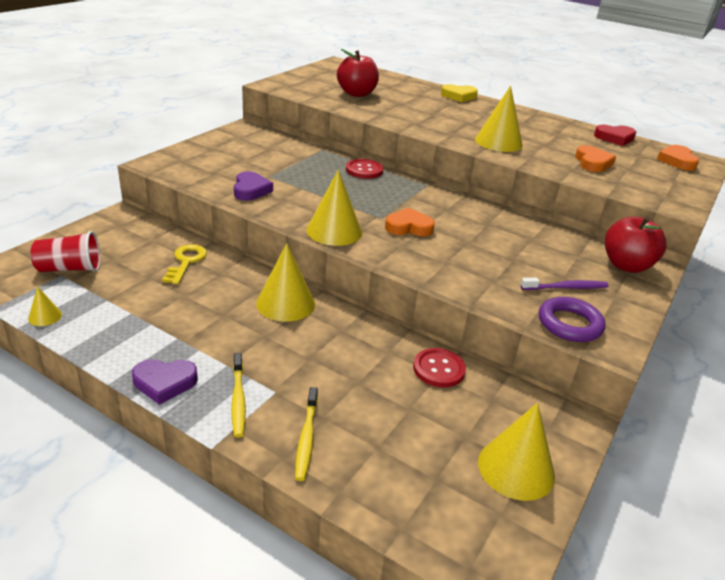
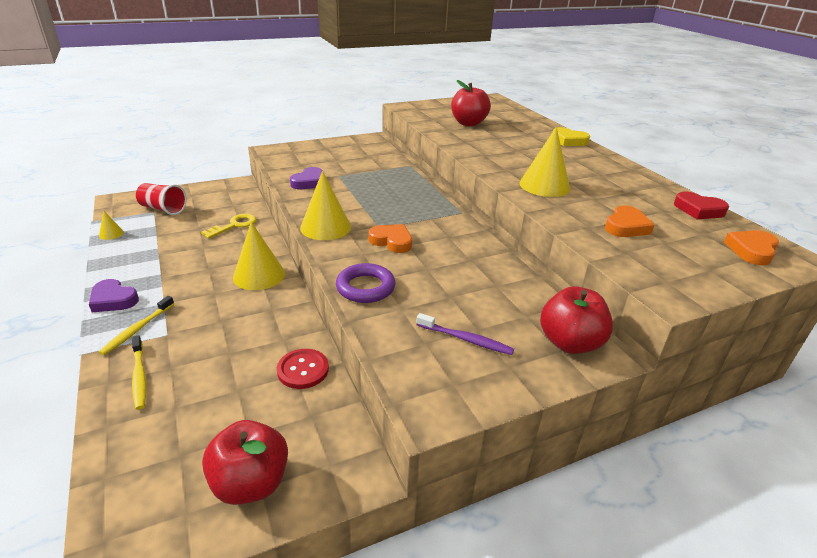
camera: 35 degrees right, 0 degrees up
(306, 438) = (139, 376): yellow toothbrush -> yellow toothbrush turned 60 degrees counterclockwise
(364, 170) = (421, 188): red button -> none
(516, 468) = (251, 483): yellow cone -> red apple
(569, 324) = (418, 373): purple ring -> purple ring (365, 287)

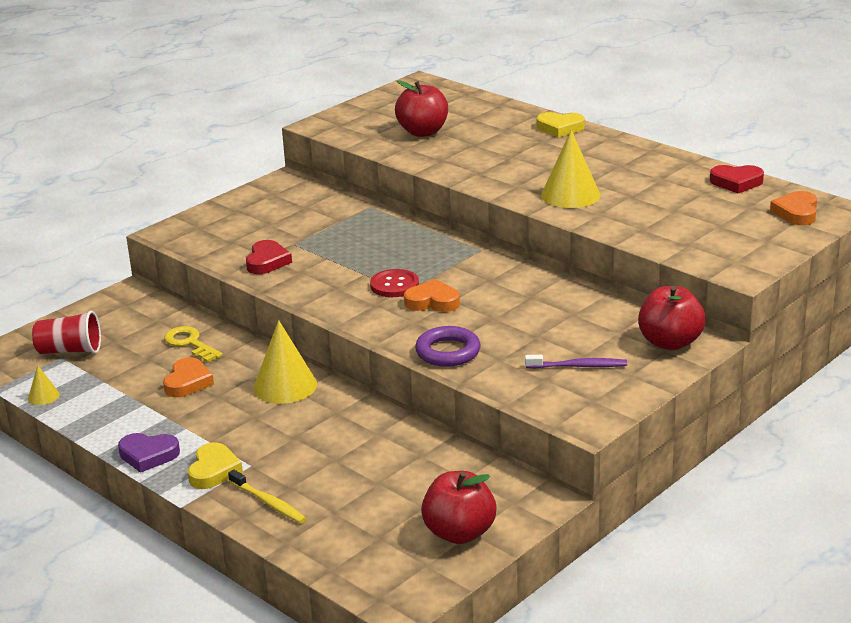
camera: 20 degrees left, 5 degrees down
(137, 329) = (213, 470): yellow toothbrush -> yellow heart
(234, 225) = (190, 343): yellow key -> yellow key turned 60 degrees counterclockwise
(303, 370) = (424, 450): red button -> red button (394, 285)
(309, 182) = (267, 261): purple heart -> red heart
(325, 227) = (345, 307): yellow cone -> none
(626, 226) = (676, 219): orange heart -> orange heart (188, 382)

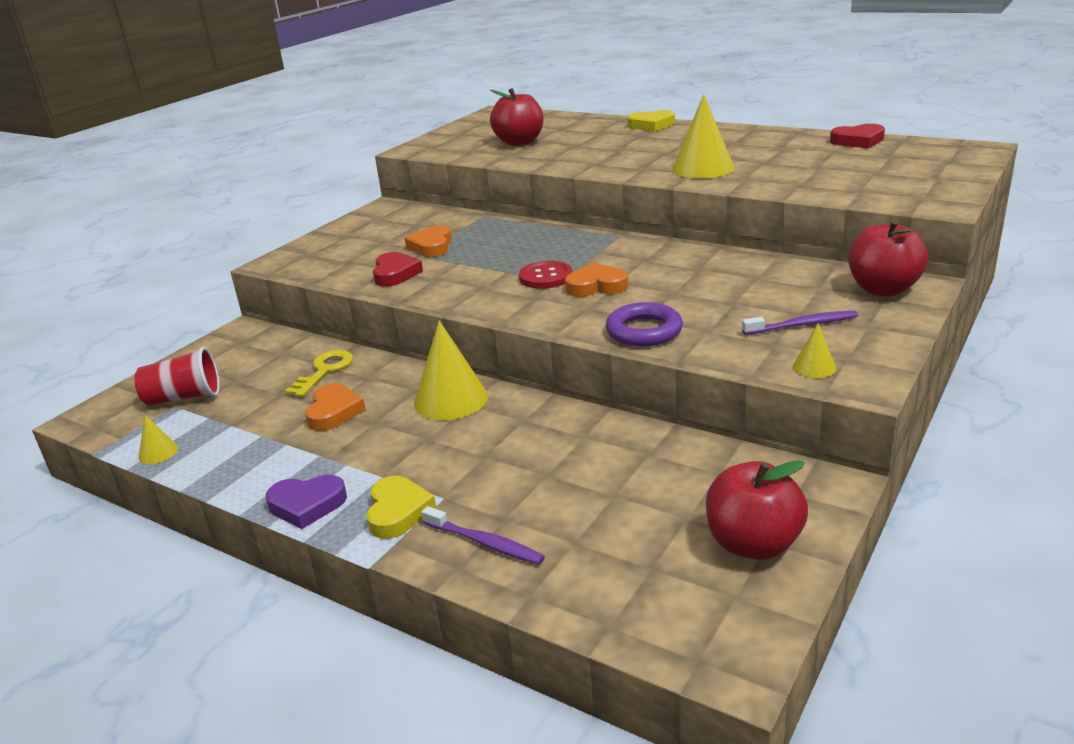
camera: 10 degrees left, 0 degrees up
(190, 343) = (324, 371): yellow key -> yellow key turned 75 degrees clockwise
(268, 502) = (485, 543): yellow toothbrush -> purple toothbrush
(561, 405) = (814, 367): none -> yellow cone
(796, 212) = (941, 154): orange heart -> orange heart (431, 246)

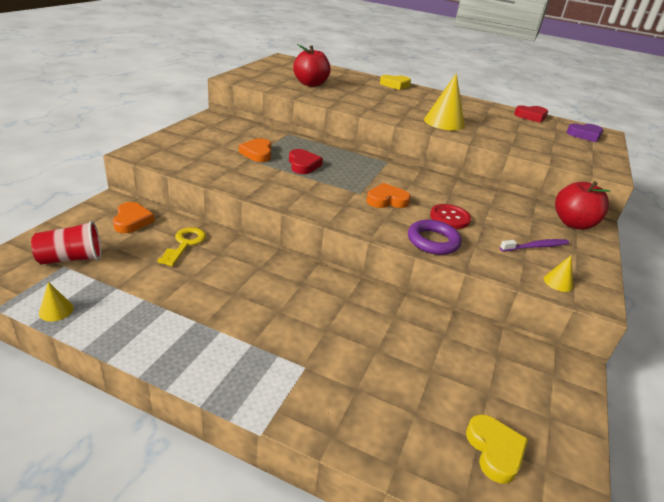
camera: 15 degrees left, 5 degrees up
(307, 505) = (196, 369): purple heart -> purple heart (585, 135)
(334, 412) = (200, 281): orange heart -> orange heart (132, 221)
(395, 274) = (236, 173): red heart -> red heart (303, 165)
(398, 512) = (272, 379): yellow heart -> yellow heart (494, 450)
(451, 400) = (289, 277): yellow cone -> none
(485, 543) = (348, 412): purple toothbrush -> none
(546, 277) = (348, 188): red button -> red button (449, 218)
(753, 544) = (541, 419): red apple -> none

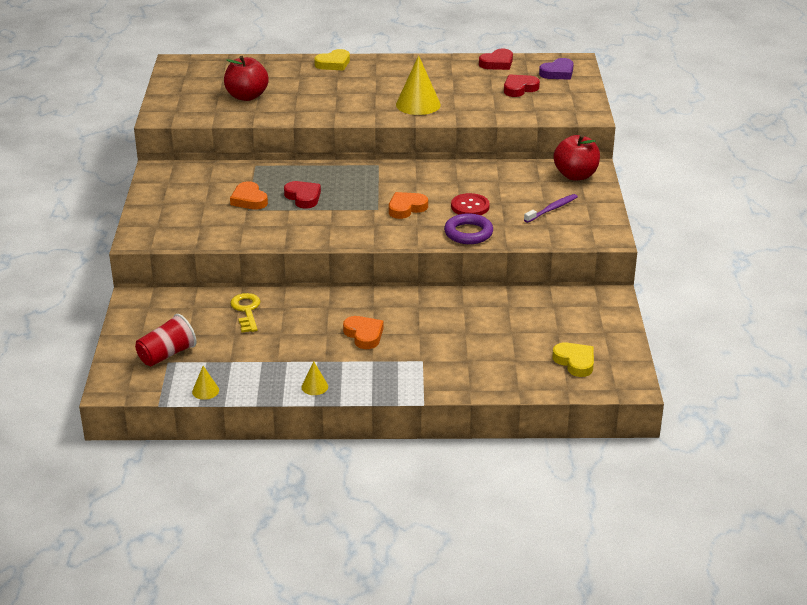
camera: 20 degrees left, 0 degrees up
(132, 221) = (177, 308): orange heart -> orange heart (364, 335)
(543, 136) = (519, 88): none -> red heart
(558, 282) = (579, 234): yellow cone -> yellow cone (314, 386)

